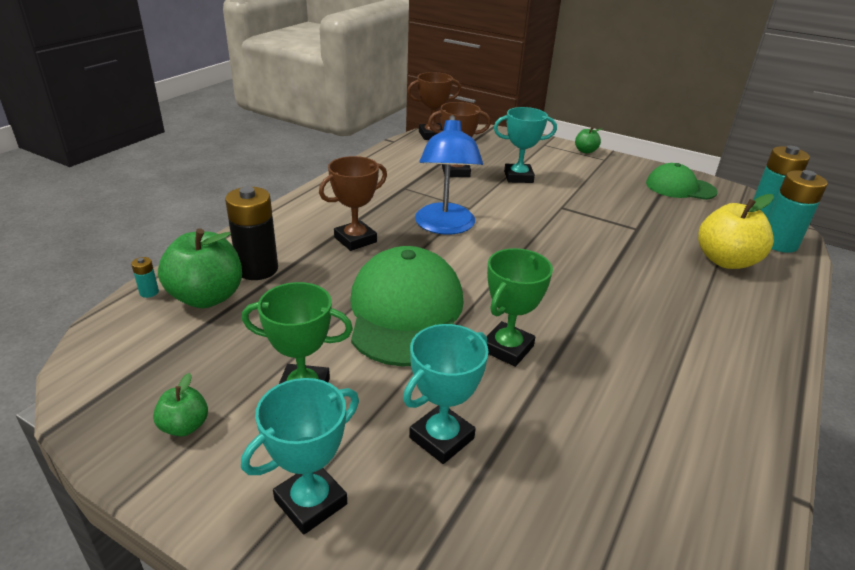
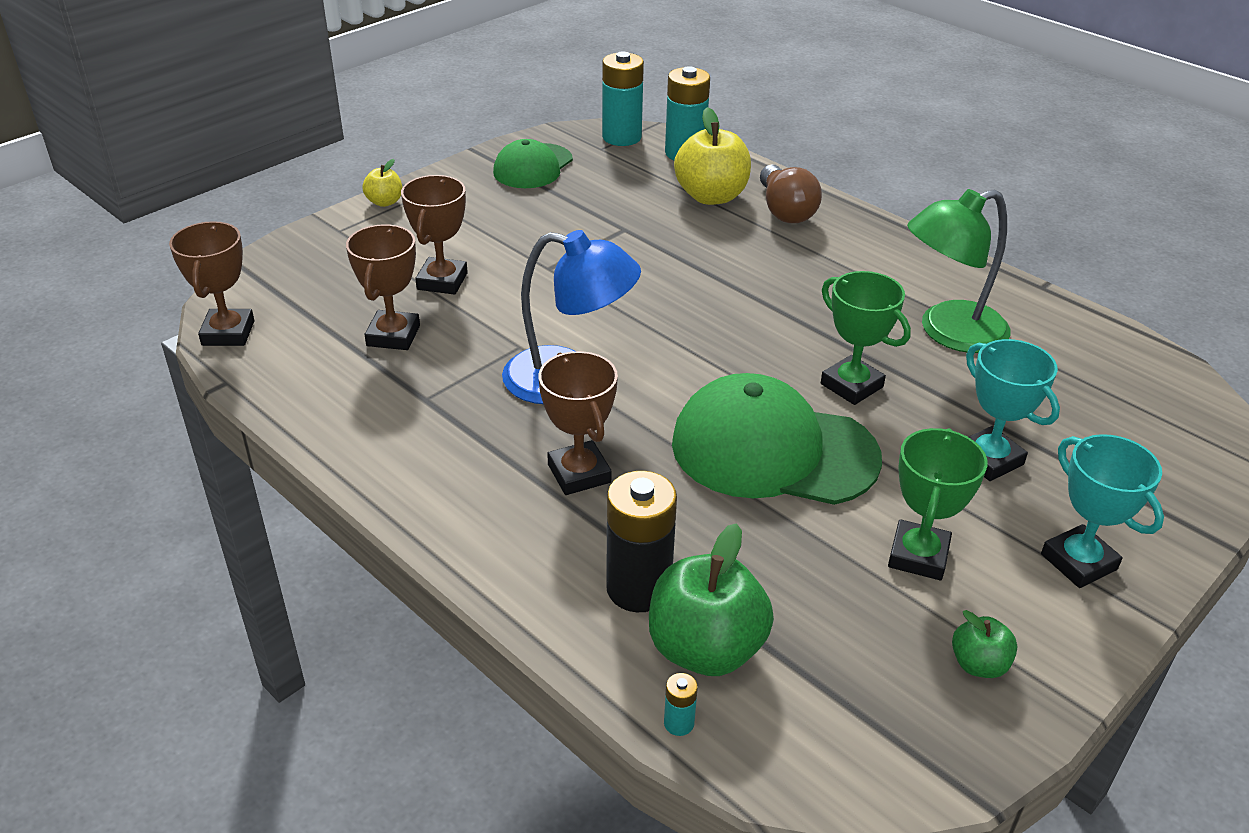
camera: 75 degrees left, 5 degrees up
(518, 177) = (442, 281): turquoise trophy -> brown trophy
(585, 151) = (385, 202): green apple -> yellow apple
(631, 410) = (948, 332): none -> green lamp
(746, 299) = (785, 210): none -> brown light bulb

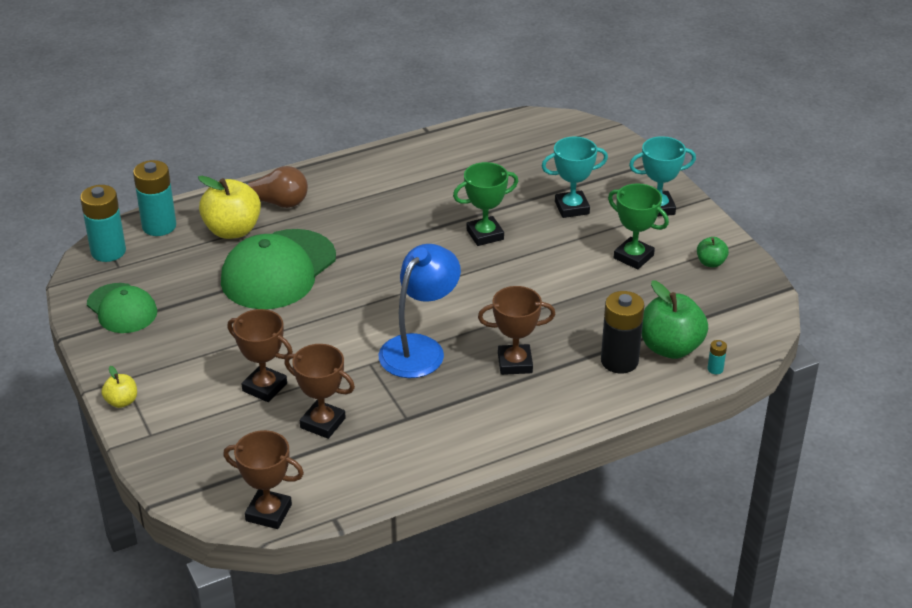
camera: 70 degrees left, 0 degrees up
(773, 450) = (529, 282): green cap -> green cap (278, 270)
(948, 332) = (453, 182): green lamp -> none

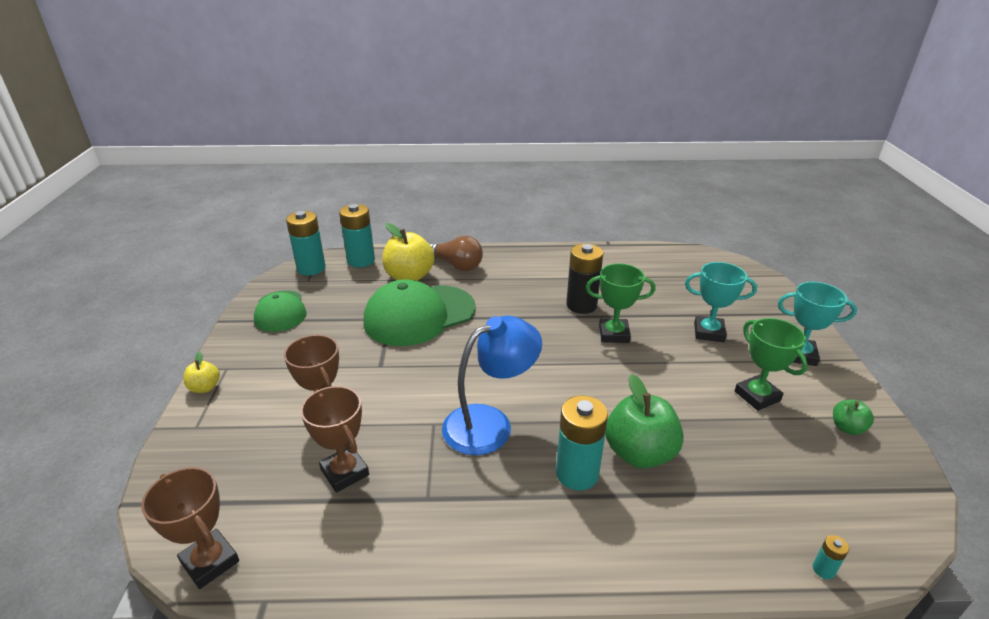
camera: 25 degrees right, 5 degrees down
(515, 363) = (577, 473): brown trophy -> turquoise battery
(619, 361) = (699, 513): black battery -> black battery (581, 305)
(670, 348) = (770, 518): green apple -> green apple (639, 453)

